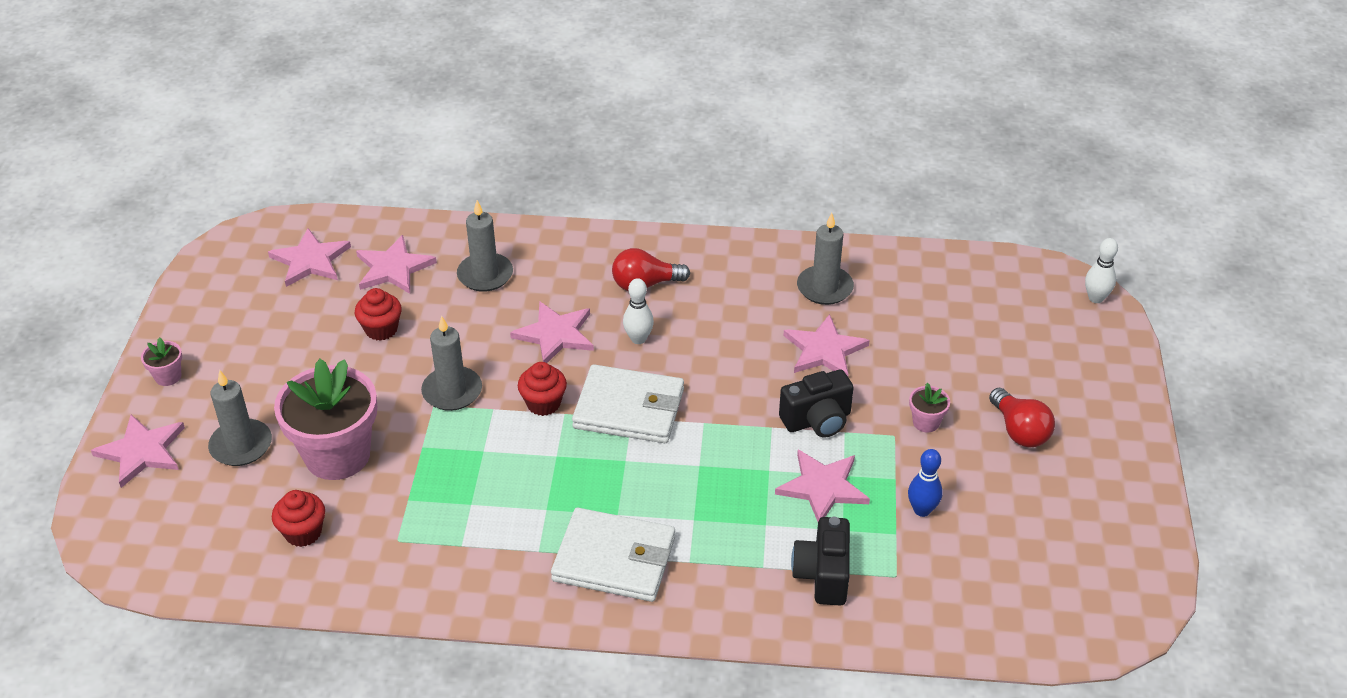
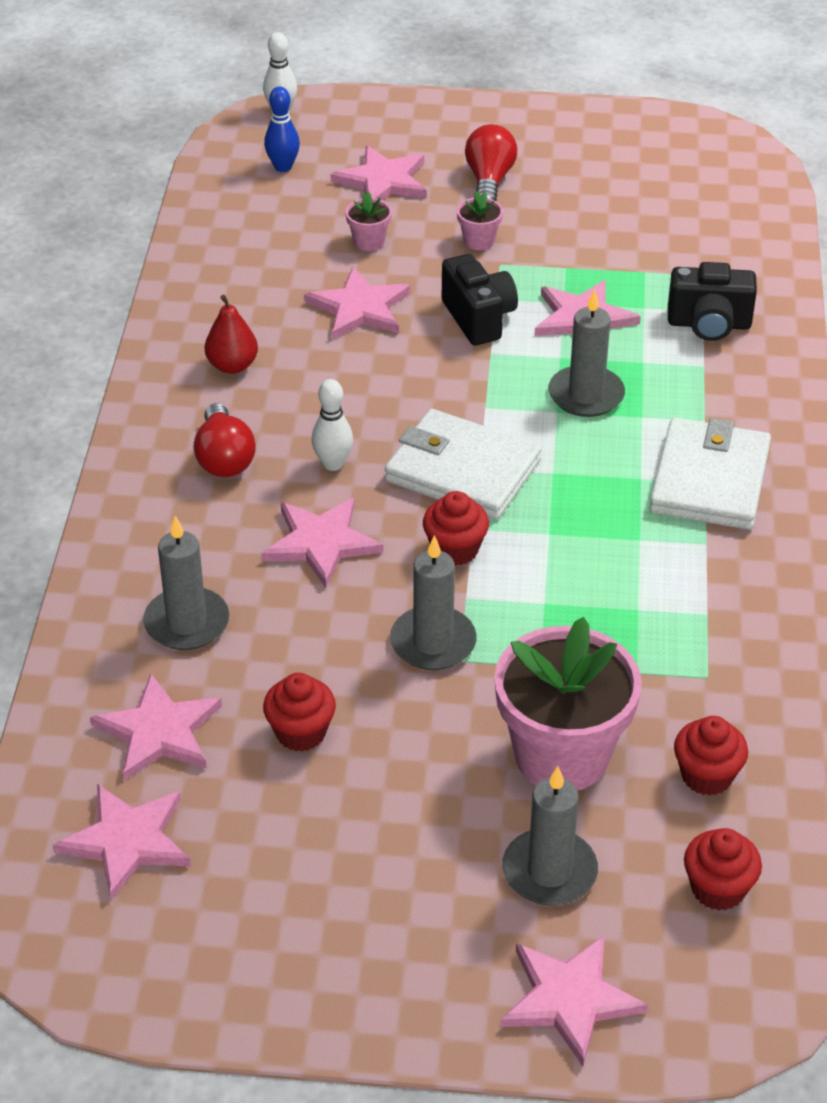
camera: 90 degrees left, 0 degrees up
(168, 376) = (401, 995): pink flower pot -> pink flower pot (369, 242)
(205, 531) = (718, 889): none -> red cupcake
(629, 408) = (462, 471): white wallet -> white wallet turned 75 degrees counterclockwise
(748, 284) = (232, 365): none -> red pear
(824, 288) = (246, 303): grey candle -> grey candle (586, 395)
(922, 510) = (609, 252): blue bowling pin -> blue bowling pin (283, 167)
(1004, 362) = (383, 181): none -> pink star
(1019, 431) = (489, 180): red light bulb -> red light bulb turned 60 degrees counterclockwise

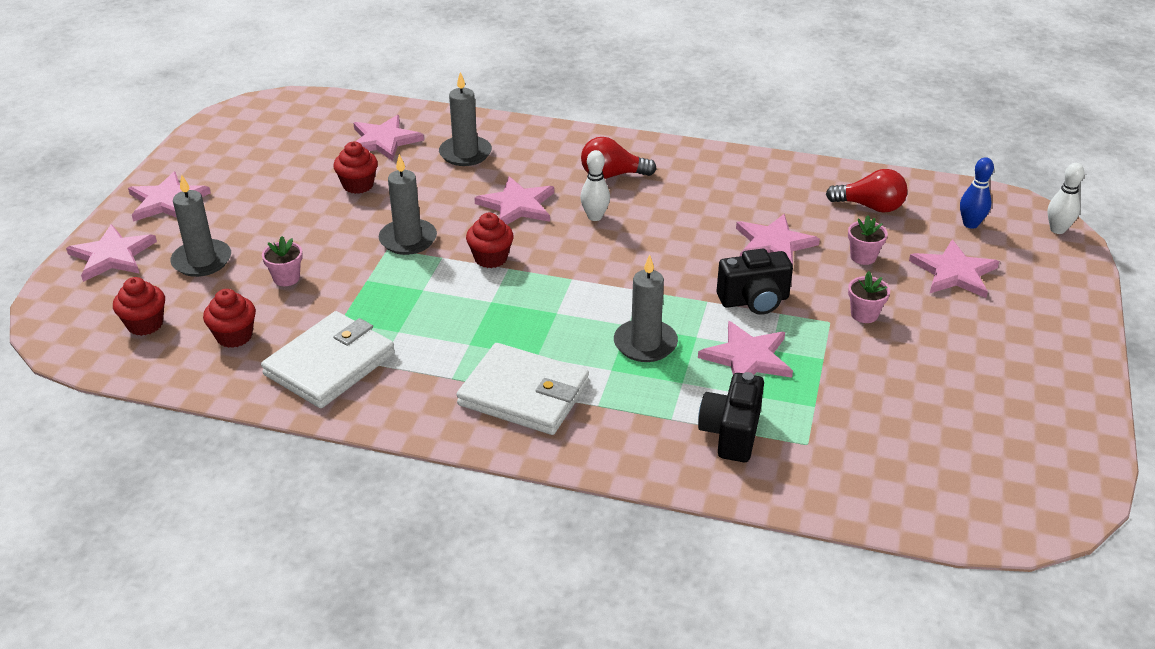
camera: 100 degrees right, 5 degrees down
(127, 841) = (312, 128): pink star -> pink star (167, 201)
(232, 365) = (711, 184): red pear -> none
(462, 471) = (571, 271): white wallet -> white wallet (329, 364)
(489, 180) = (960, 332): red light bulb -> red light bulb (870, 207)
(561, 755) = (286, 278): pink flower pot -> pink flower pot, size x0.42

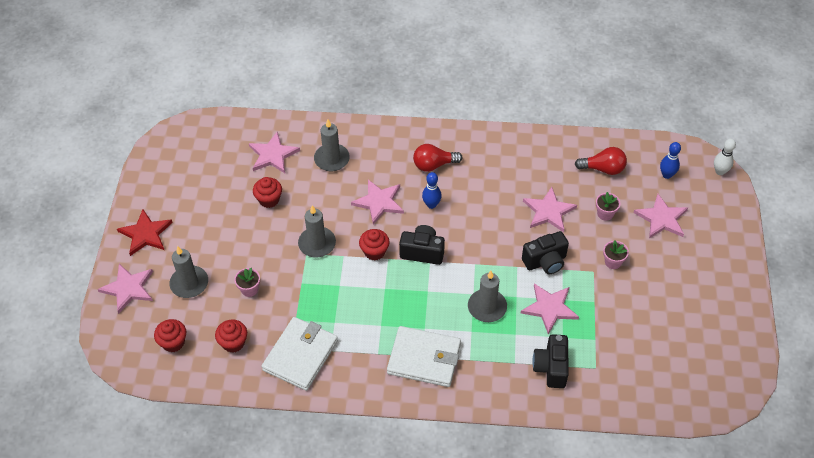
camera: 10 degrees left, 15 degrees up
(167, 201) = (146, 234): pink star -> red star
(563, 267) = (422, 252): none -> black camera
(595, 217) = (431, 204): white bowling pin -> blue bowling pin

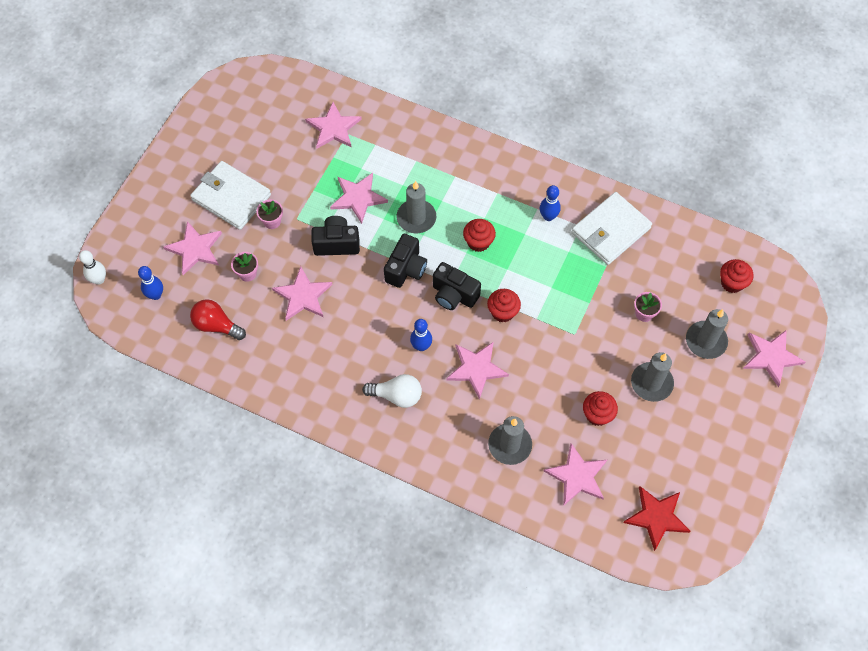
camera: 160 degrees left, 10 degrees up
(146, 234) = (745, 418): red star -> red star (656, 517)
(233, 343) = (672, 263): red cupcake -> red cupcake (478, 242)
(317, 244) = (560, 341): grey candle -> grey candle (651, 383)
(364, 349) = (548, 216): none -> blue bowling pin
(424, 358) = (496, 190): white wallet -> white wallet (231, 197)
(434, 165) = (396, 396): red light bulb -> white light bulb
(551, 368) = (386, 146): black camera -> black camera (406, 269)
(612, 369) = (333, 128): none -> pink star

